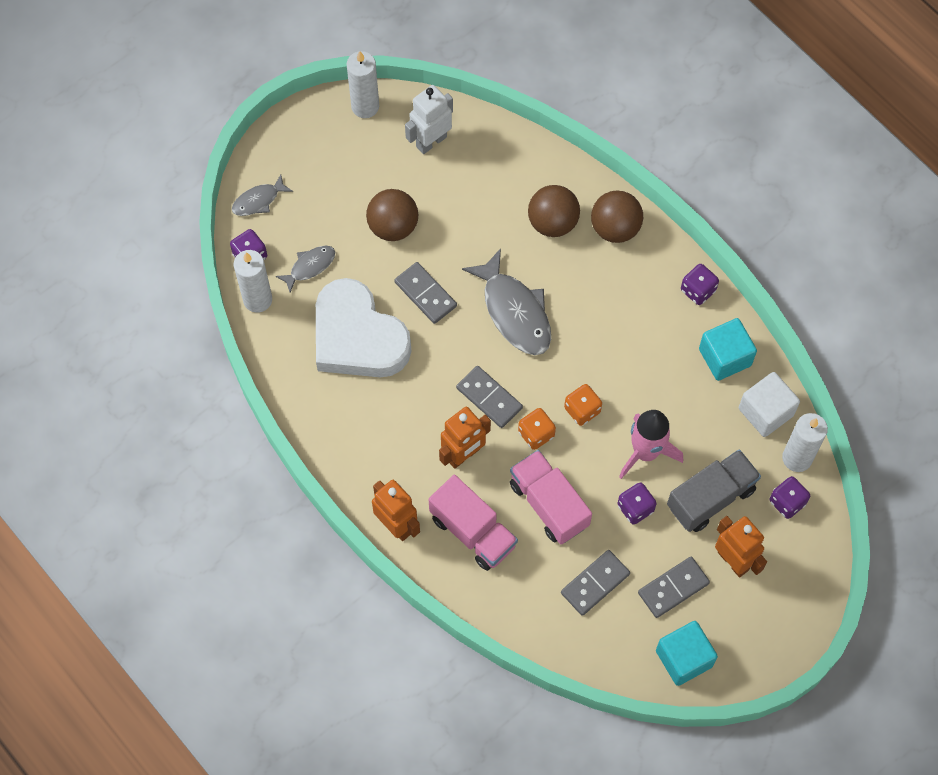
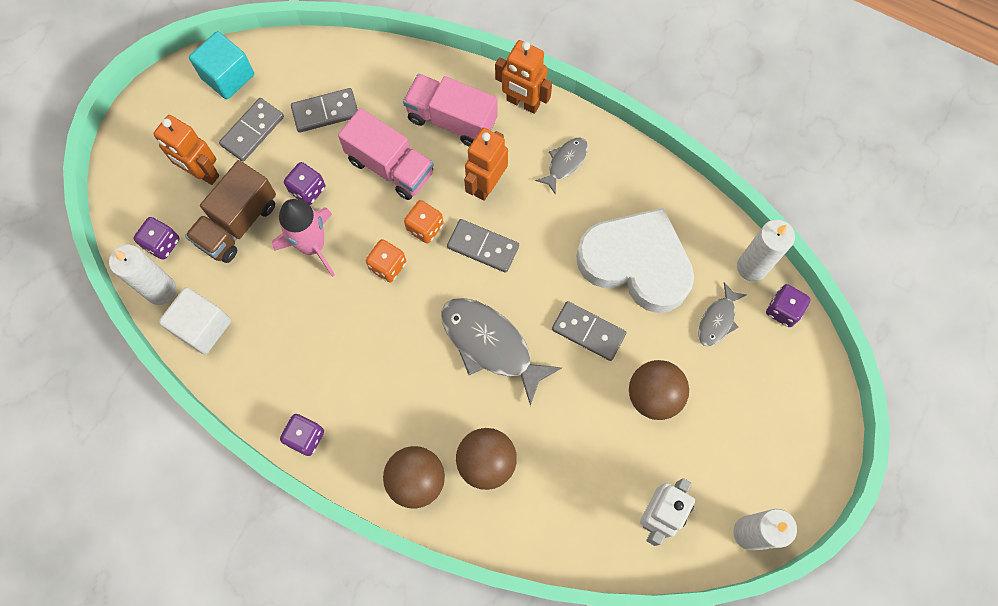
camera: 160 degrees right, 5 degrees up
(258, 200) = (806, 374): grey fish -> grey fish (565, 163)
(595, 583) = (325, 112): grey domino -> grey domino turned 45 degrees clockwise
(711, 497) = (238, 223): grey truck -> brown truck
(725, 357) = (258, 371): turquoise cube -> none

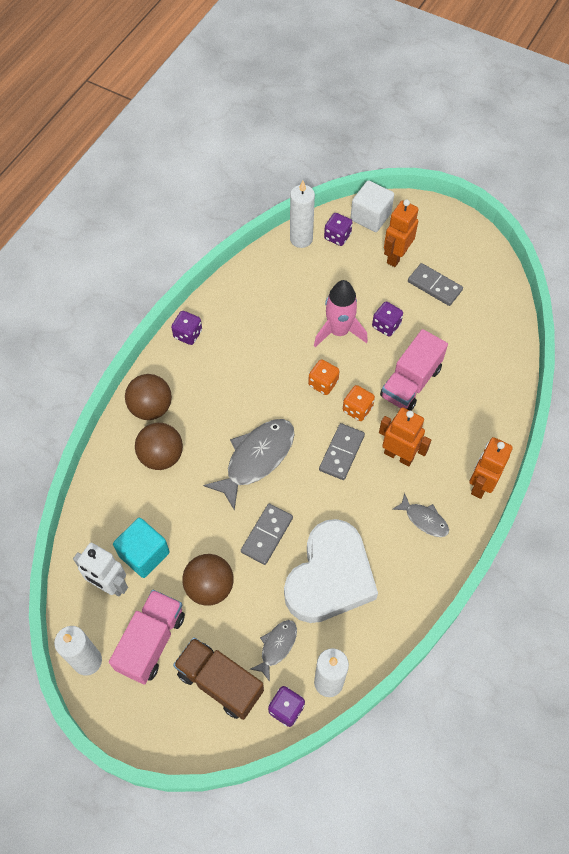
camera: 90 degrees right, 10 degrees down
(202, 327) = (273, 266): white cube -> white cube (370, 217)
(228, 76) = (481, 266): turquoise cube -> turquoise cube (144, 554)
(238, 223) = (355, 281): brown truck -> brown truck (220, 682)
(325, 112) = (456, 334): grey domino -> none
(451, 120) = (458, 427): pink truck -> pink truck (151, 641)
(717, 320) = (277, 646): grey fish -> grey fish turned 90 degrees clockwise

